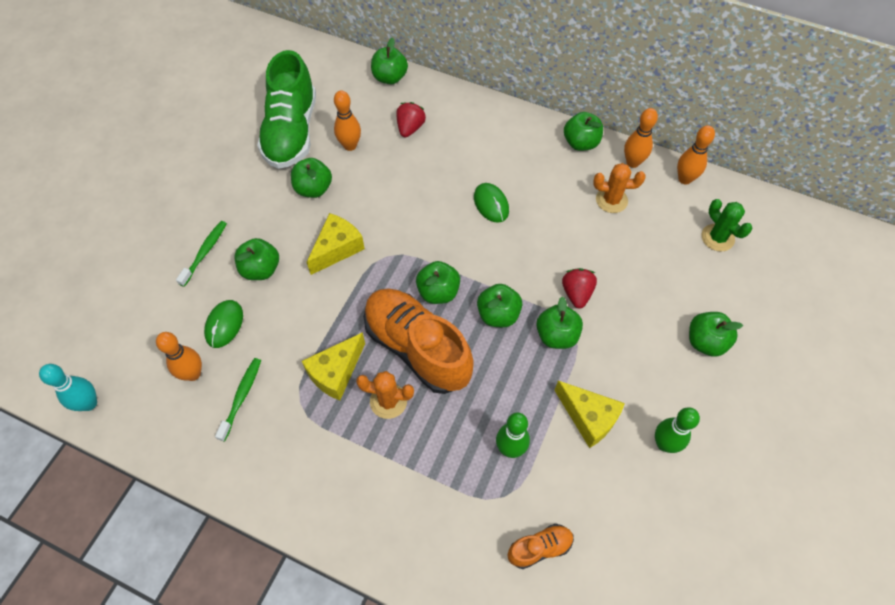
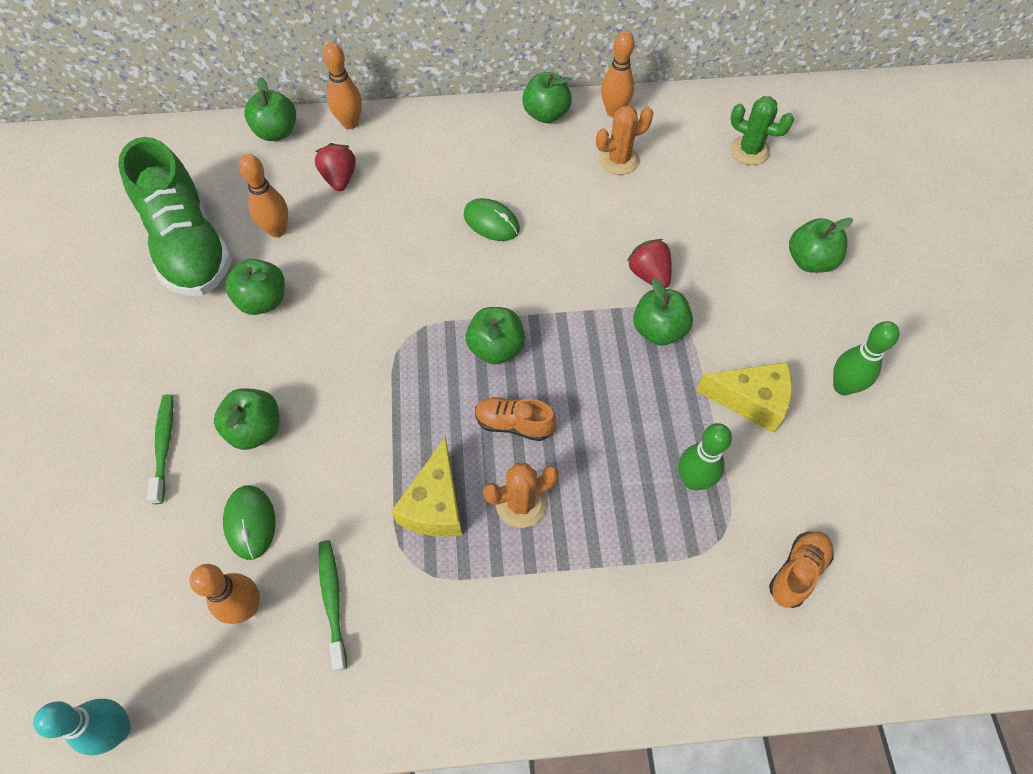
camera: 30 degrees left, 0 degrees up
(337, 249) = (340, 357): yellow cheese -> none
(417, 348) = (513, 424): orange shoe -> orange shoe, size x0.45
(498, 315) = (580, 340): green apple -> none
(684, 179) = (677, 106): orange bowling pin -> orange bowling pin (350, 123)

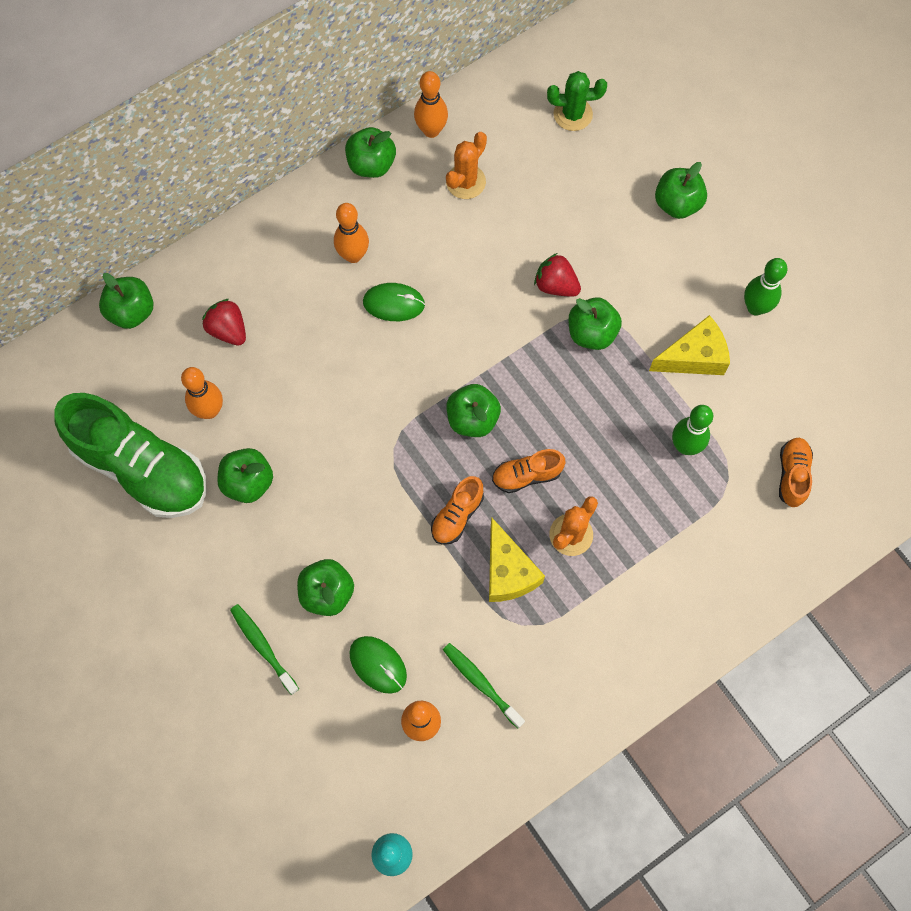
camera: 30 degrees left, 10 degrees up
(350, 123) = (195, 266): orange bowling pin -> orange bowling pin (353, 255)
(423, 425) = (457, 515): none -> orange shoe

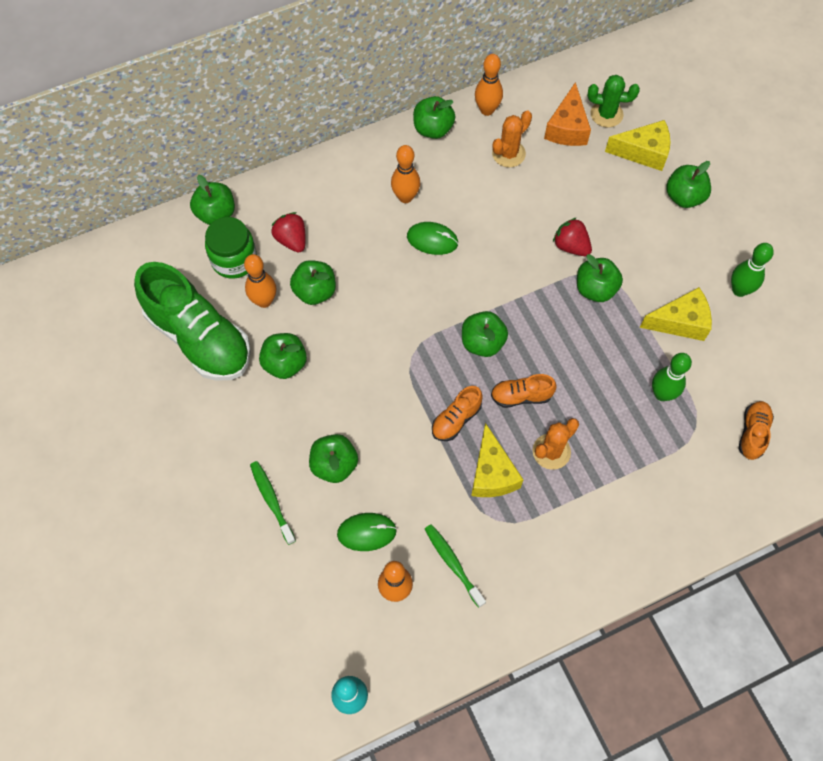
camera: 10 degrees right, 5 degrees down
(164, 365) = (234, 260): none -> green jar
(267, 389) = (315, 291): none -> green apple
(378, 665) = (366, 532): green mouse -> green mouse turned 60 degrees counterclockwise
(529, 139) = (567, 128): none -> orange cheese
(622, 156) = (643, 152): none -> yellow cheese

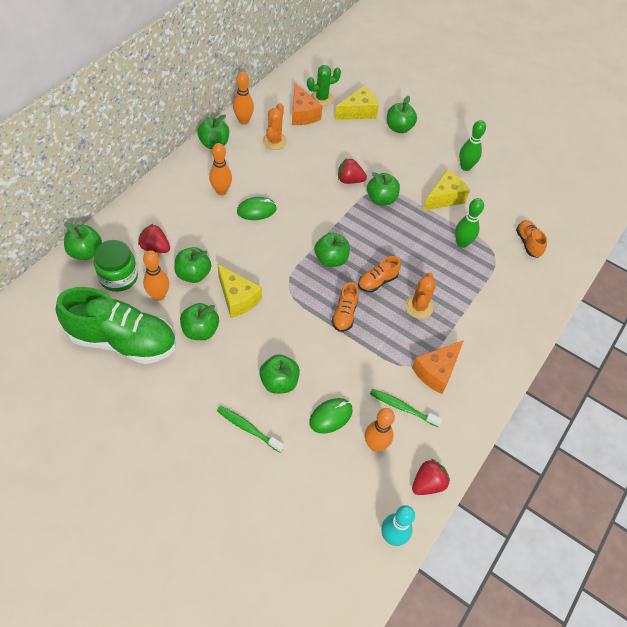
camera: 35 degrees left, 10 degrees down
(426, 663) = (427, 483): none -> red strawberry
(492, 473) = (390, 337): yellow cheese -> yellow cheese (237, 298)
(520, 541) = (436, 371): none -> orange cheese

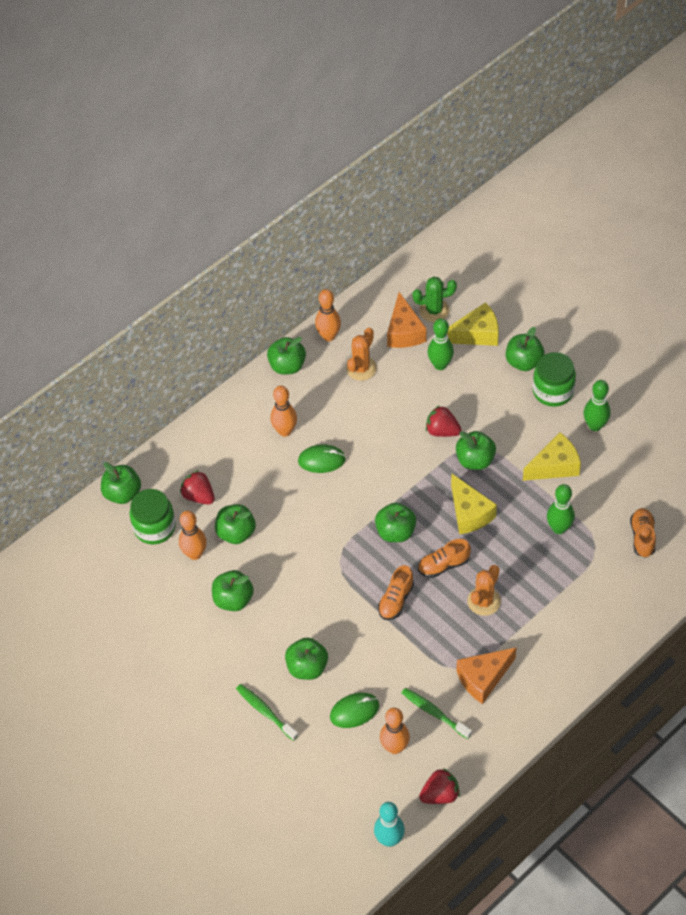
camera: 20 degrees right, 0 degrees up
(123, 341) = (150, 601): green shoe -> none
(237, 298) = (280, 567): yellow cheese -> yellow cheese (469, 513)
(336, 134) = (440, 365): none -> green bowling pin
(426, 146) = (553, 391): none -> green jar

